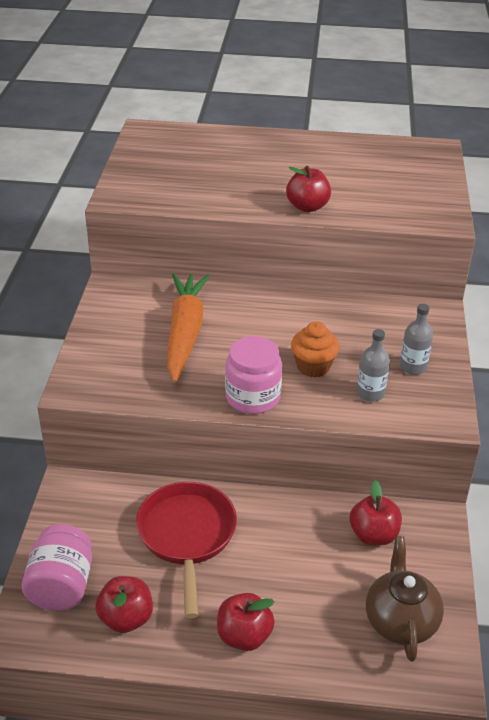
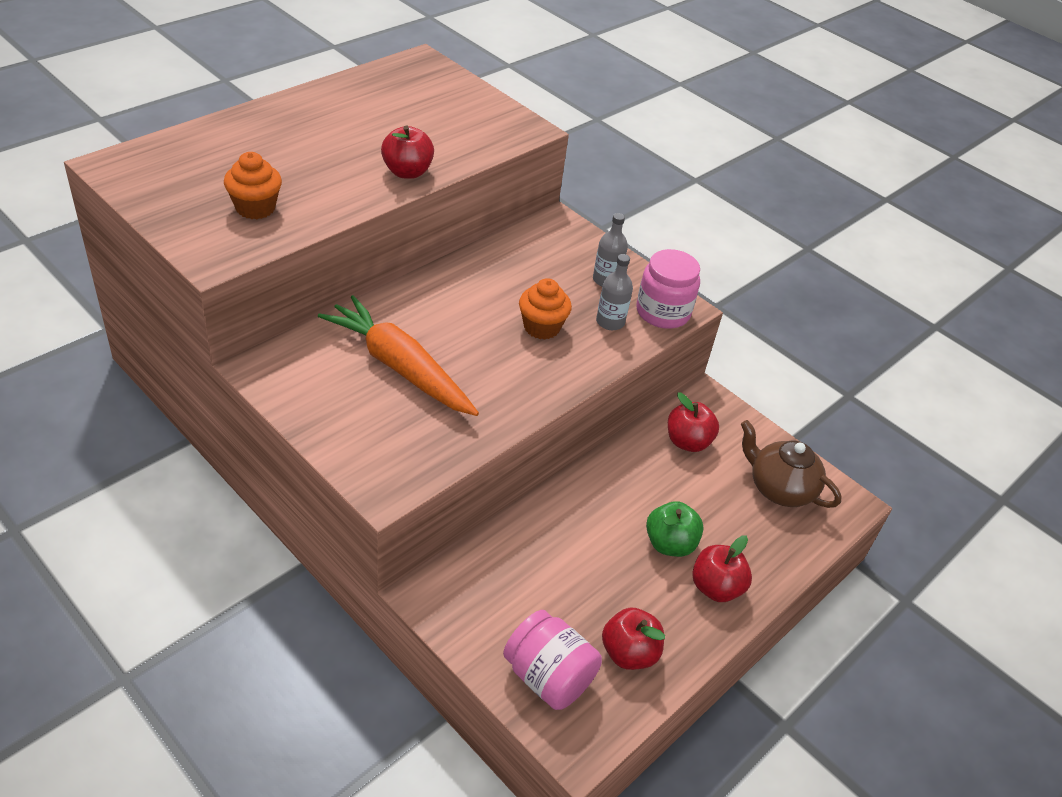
camera: 55 degrees left, 5 degrees up
(182, 184) = (255, 208): none -> orange cupcake
(187, 536) = (576, 551): red pan -> none
(253, 397) = (538, 386): pink jar -> pink jar (662, 312)
(255, 583) = (669, 544): none -> green apple

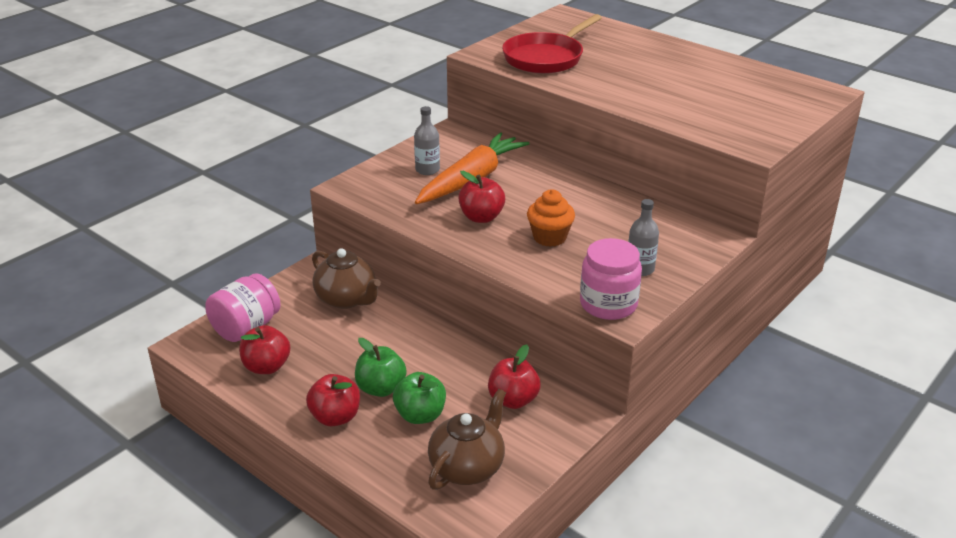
camera: 90 degrees right, 10 degrees down
(255, 208) = (546, 58): orange cupcake -> red pan
(407, 172) = (634, 101): red apple -> red apple (481, 217)
(501, 564) = (347, 299): none -> brown teapot
(610, 322) = (576, 273): grey bottle -> grey bottle (427, 170)
(710, 515) = (420, 415): none -> green apple

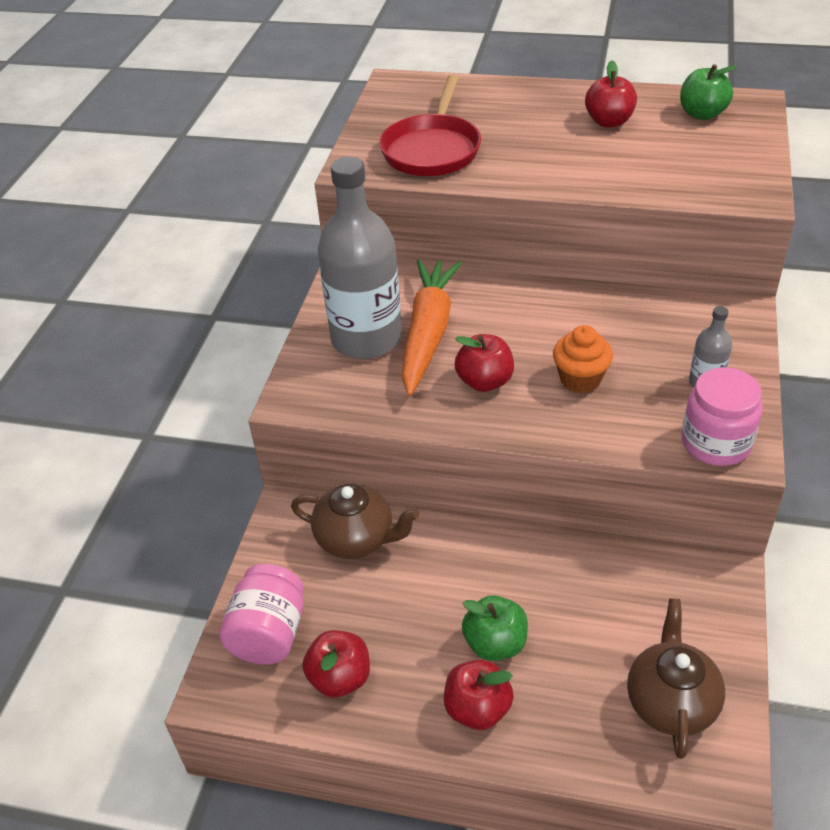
camera: 25 degrees left, 10 degrees up
(420, 415) = (567, 658): green apple -> green apple (702, 114)
(427, 170) = (366, 338): grey bottle -> grey bottle, size x2.27
(513, 400) = (644, 590): red apple -> red apple (609, 122)

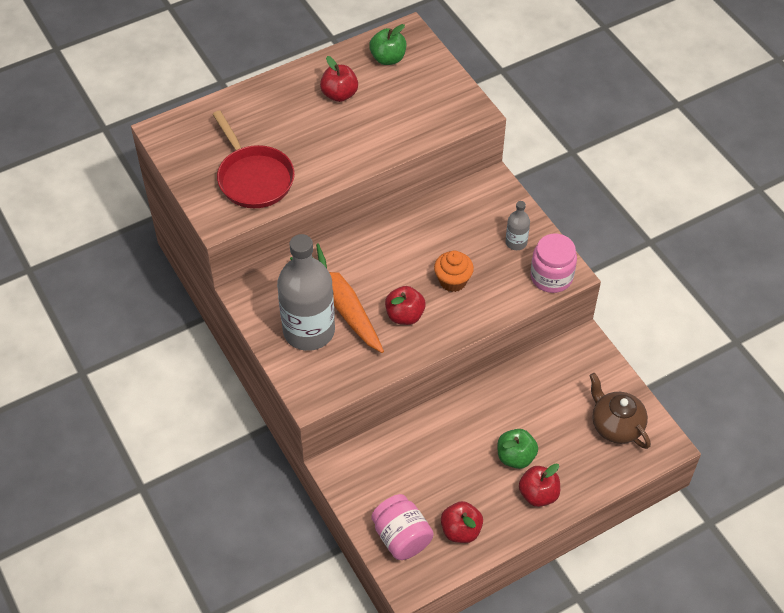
camera: 45 degrees left, 10 degrees up
(356, 539) = (391, 454): brown teapot -> none

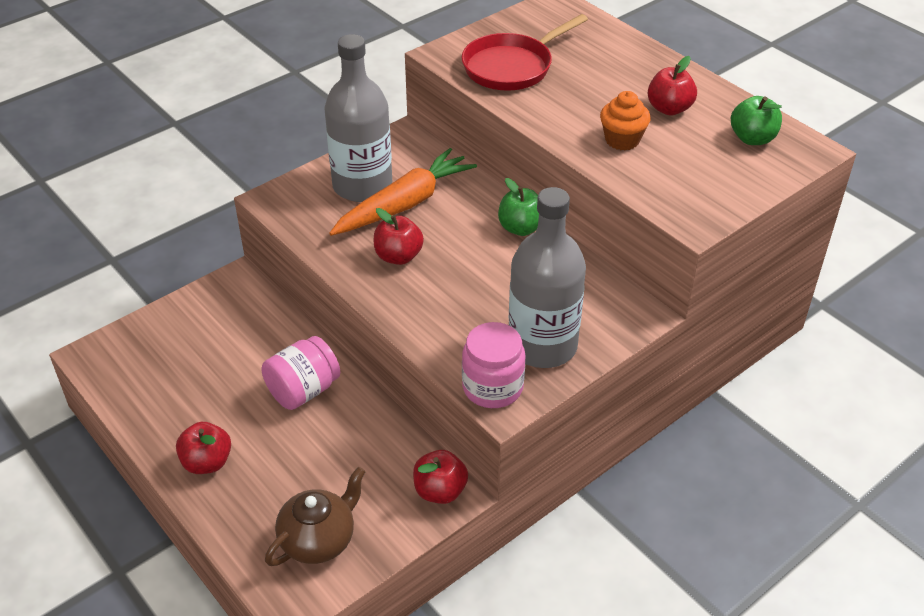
camera: 80 degrees right, 10 degrees down
(401, 537) = (149, 343): pink jar -> pink jar (303, 390)
(453, 281) = (461, 292): orange cupcake -> orange cupcake (622, 140)
(461, 530) = (157, 393): red apple -> red apple (440, 491)
(515, 457) = (261, 434): green apple -> green apple (521, 228)
(516, 242) = (542, 345): grey bottle -> grey bottle, size x2.27

